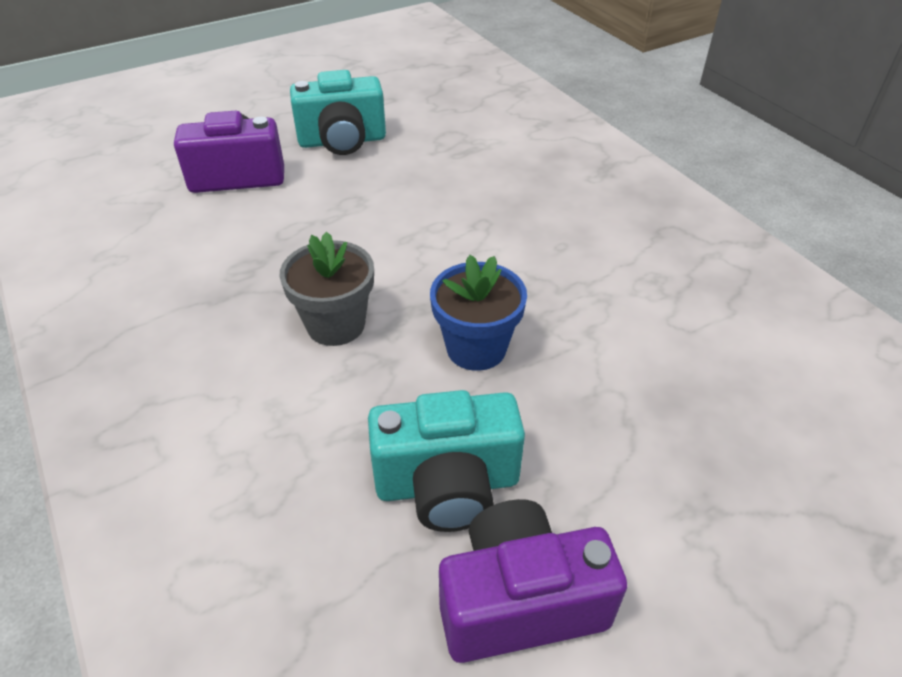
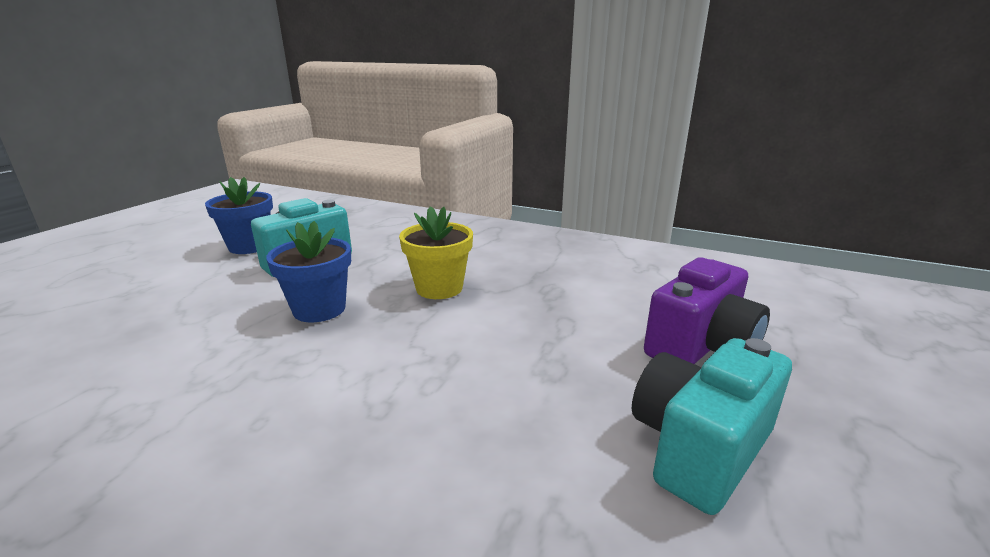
camera: 145 degrees right, 20 degrees down
(336, 325) = (439, 288): grey flower pot -> yellow flower pot
(520, 601) = (249, 246): purple camera -> blue flower pot

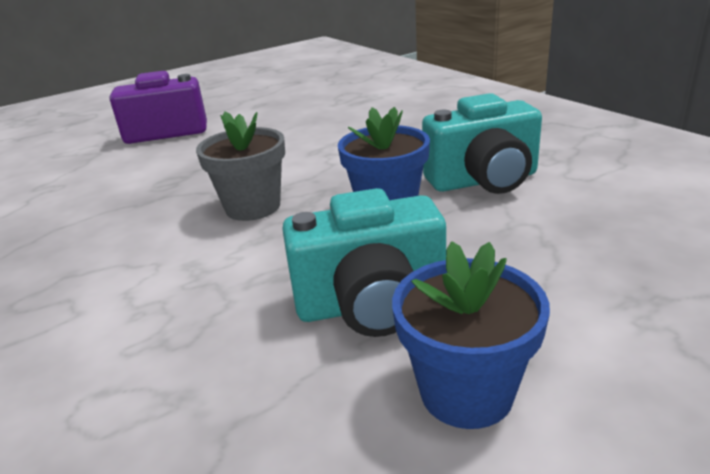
camera: 145 degrees left, 5 degrees up
(439, 288) = (253, 207): yellow flower pot -> grey flower pot
(699, 448) = (256, 106): turquoise camera -> turquoise camera (484, 181)

